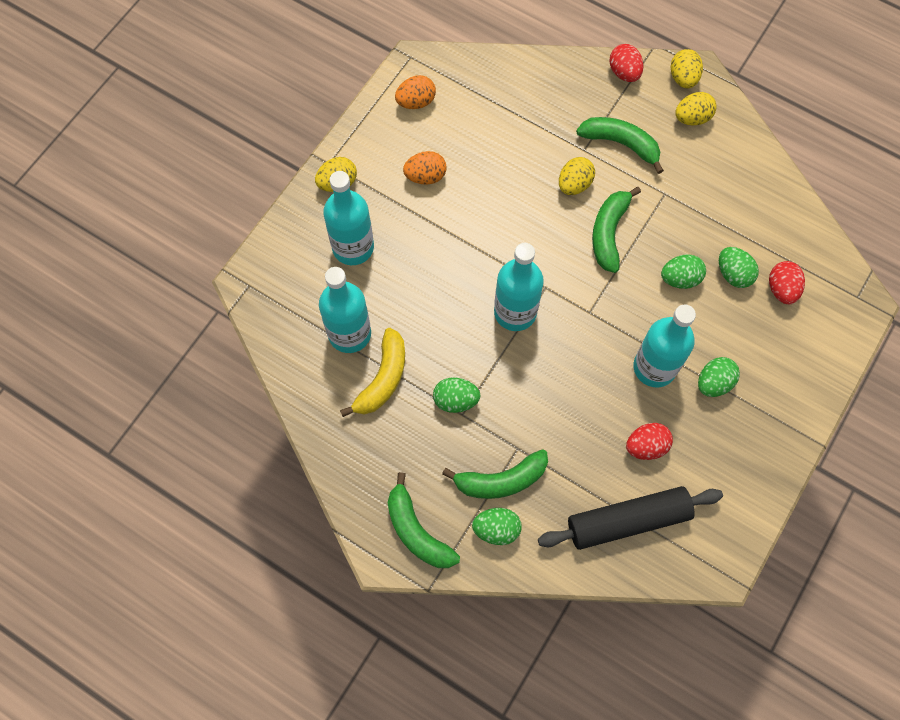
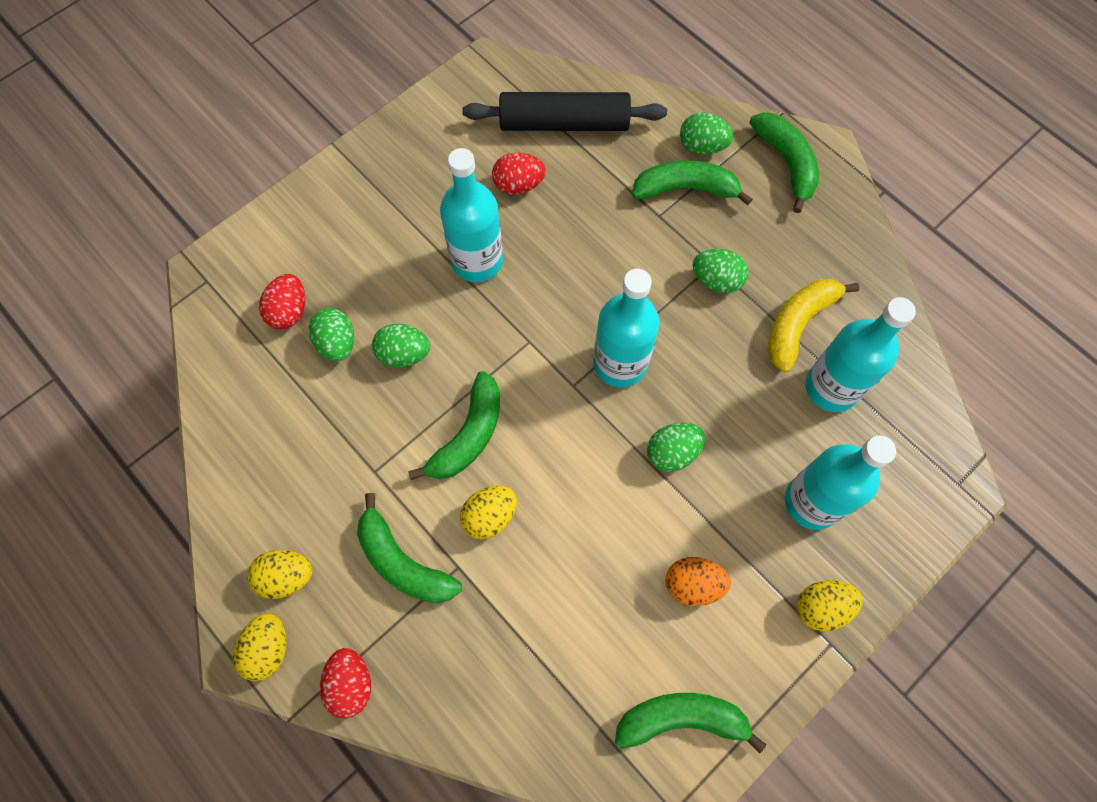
camera: 165 degrees left, 0 degrees up
(416, 102) = (681, 719): orange egg -> green banana
(714, 383) = (417, 229): green egg -> green egg (672, 452)

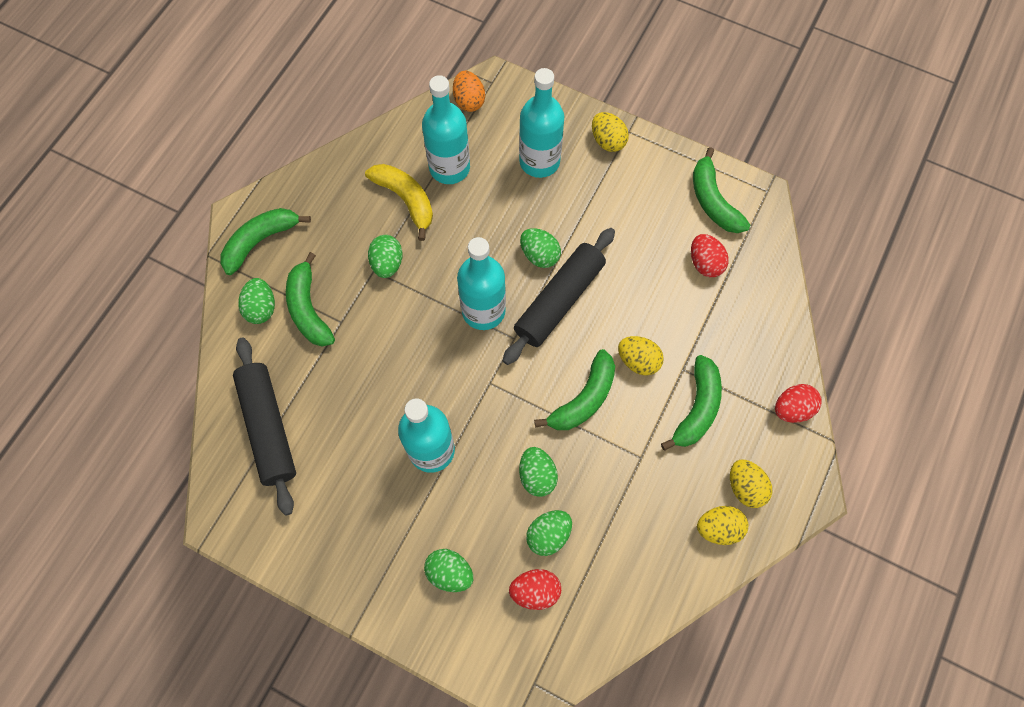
camera: 110 degrees left, 0 degrees up
(268, 649) = (798, 476): yellow egg -> yellow egg (718, 528)
(345, 240) = (450, 572): none -> green egg
(468, 435) = (584, 399): green banana -> green banana turned 120 degrees clockwise
(518, 185) = (345, 443): red egg -> red egg (705, 263)
(602, 453) = (559, 301): none -> black rolling pin
(693, 584) = (626, 217): orange egg -> orange egg (469, 101)
(798, 324) = (406, 200): yellow banana -> yellow banana turned 150 degrees counterclockwise

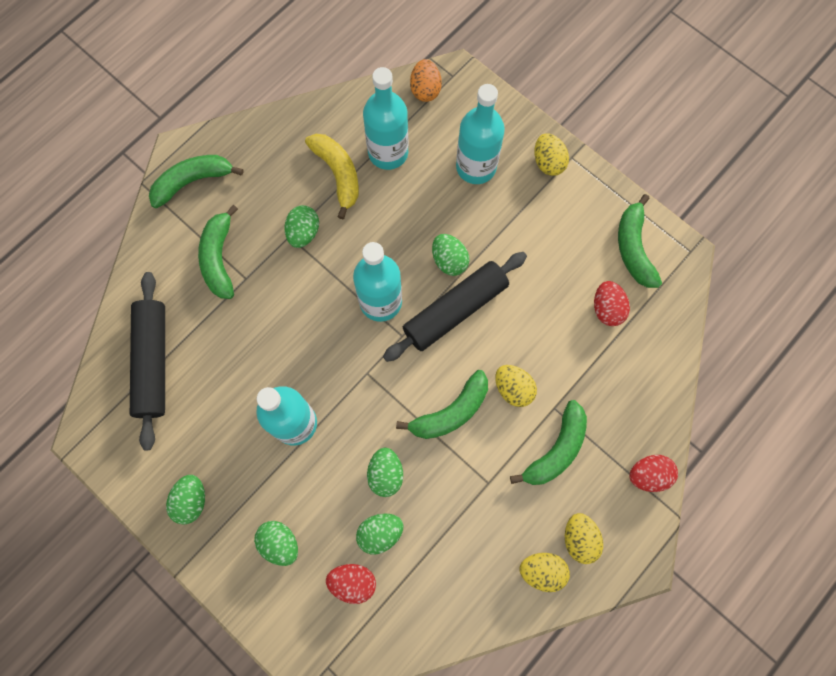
camera: 15 degrees right, 5 degrees up
(261, 308) = (176, 246): green egg -> green egg (191, 500)

